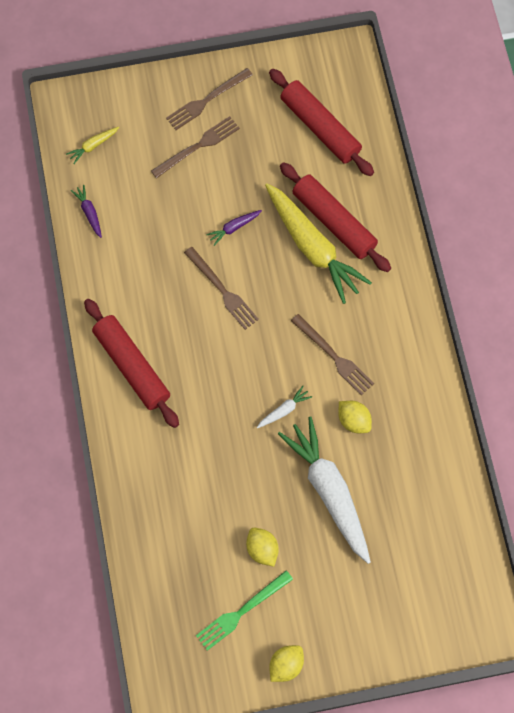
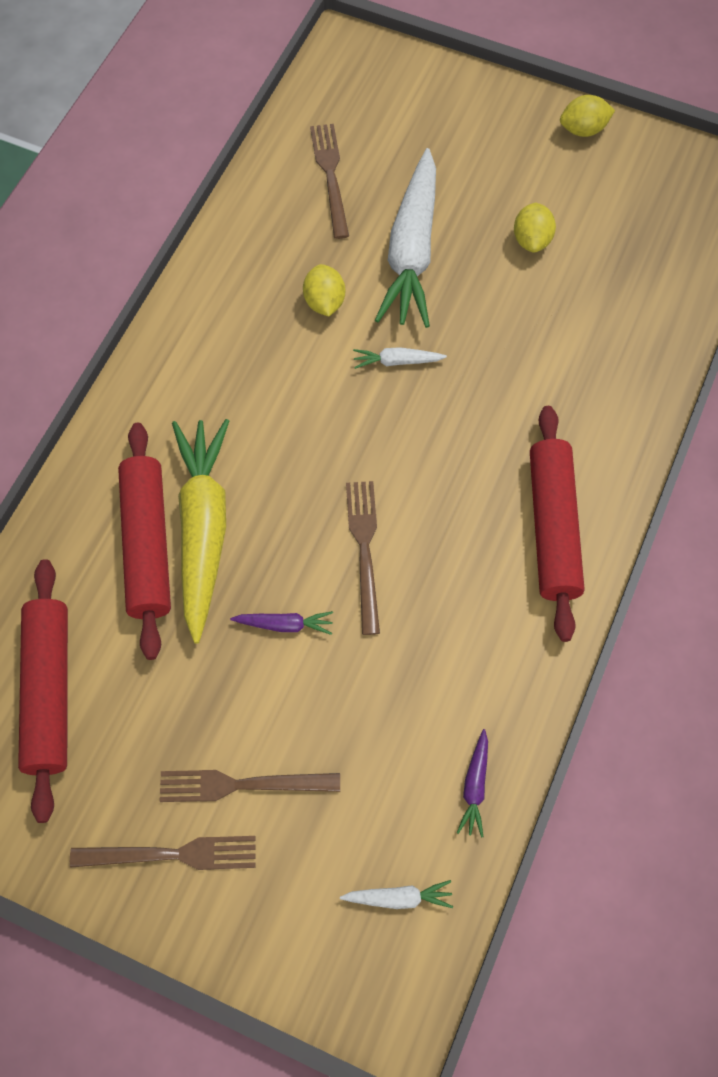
camera: 145 degrees left, 5 degrees down
(93, 146) = (399, 898): yellow carrot -> white carrot
(242, 611) = (597, 198): green fork -> none
(333, 356) = (288, 384): brown fork -> brown fork (330, 176)

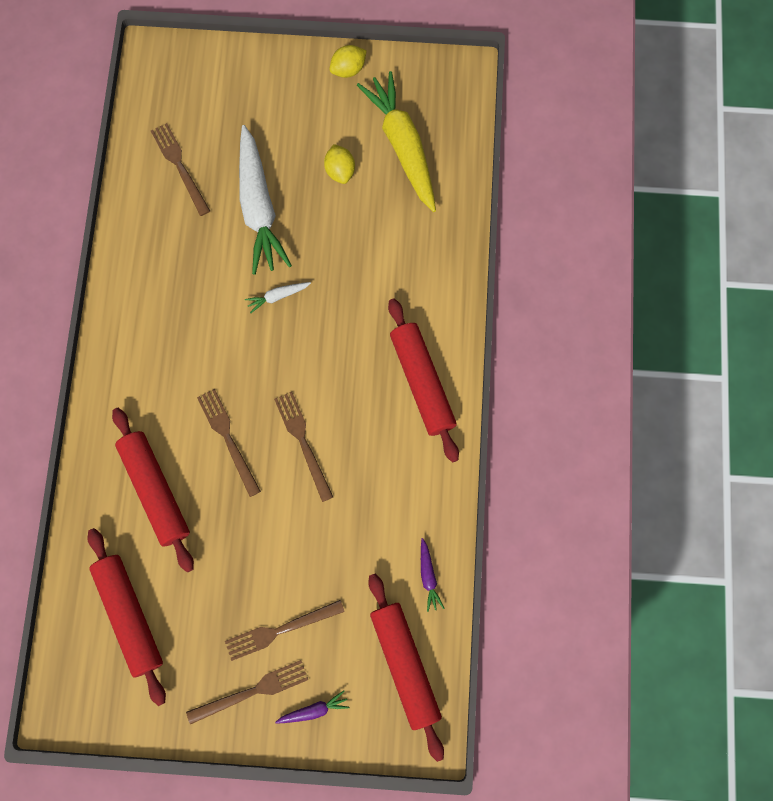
camera: 20 degrees left, 10 degrees up
(203, 529) = (189, 466): yellow carrot -> yellow carrot (402, 146)
(267, 513) = (228, 439): none -> brown fork
(285, 625) = (269, 513): purple carrot -> purple carrot (314, 710)
(324, 302) = (211, 268): yellow lemon -> none
(399, 898) = (405, 665): white carrot -> red rolling pin

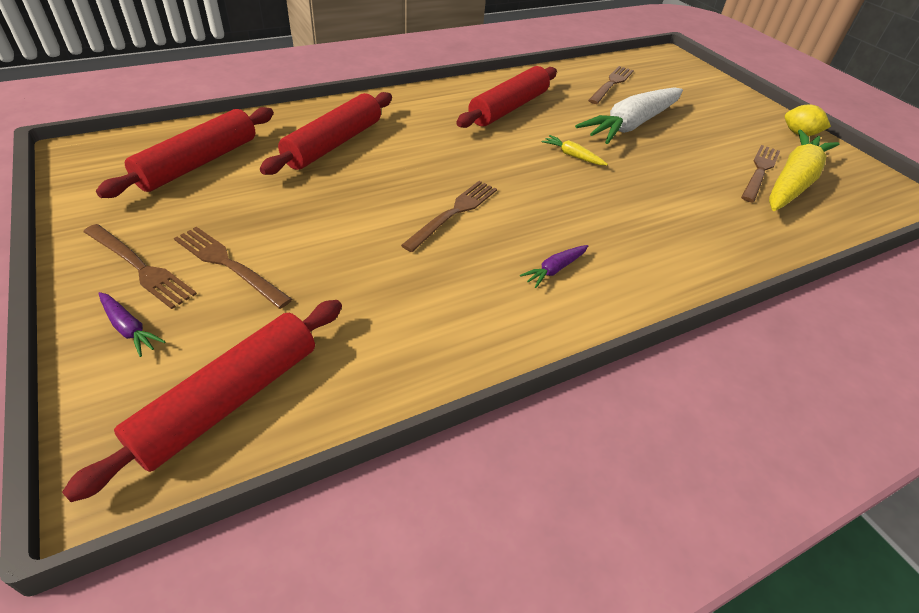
camera: 55 degrees right, 30 degrees down
(228, 439) = (416, 168): brown fork -> brown fork (760, 171)
(277, 296) = (572, 156): white carrot -> yellow carrot
(340, 171) = (719, 155): yellow lemon -> none
(422, 382) = (600, 277): red rolling pin -> red rolling pin (508, 108)
(428, 576) = (372, 375): purple carrot -> purple carrot (554, 269)

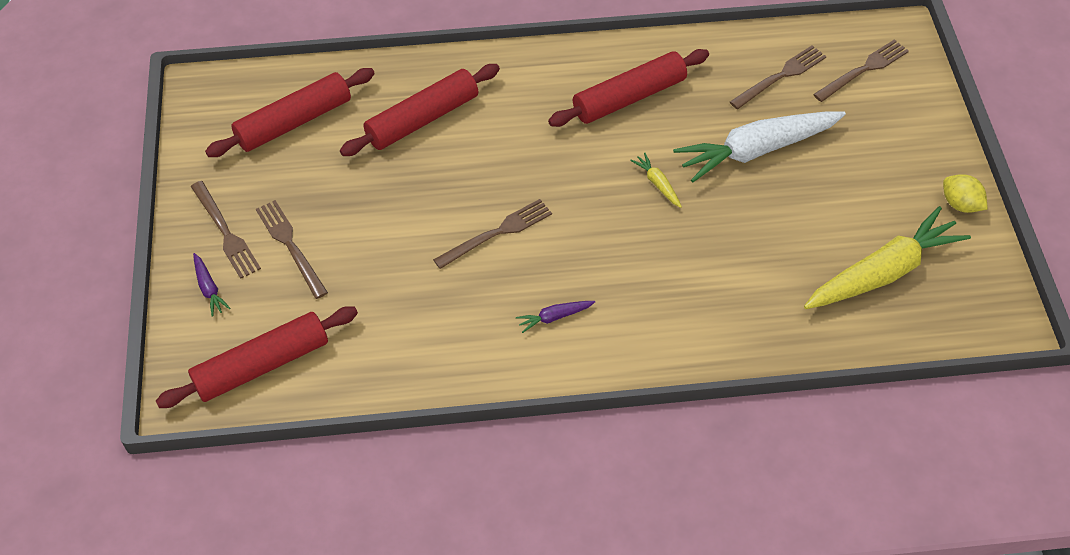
camera: 25 degrees right, 10 degrees up
(760, 171) = (856, 249): brown fork -> brown fork (863, 70)

